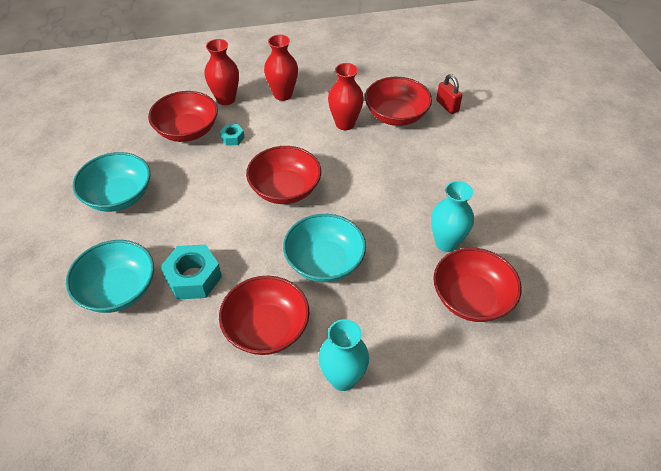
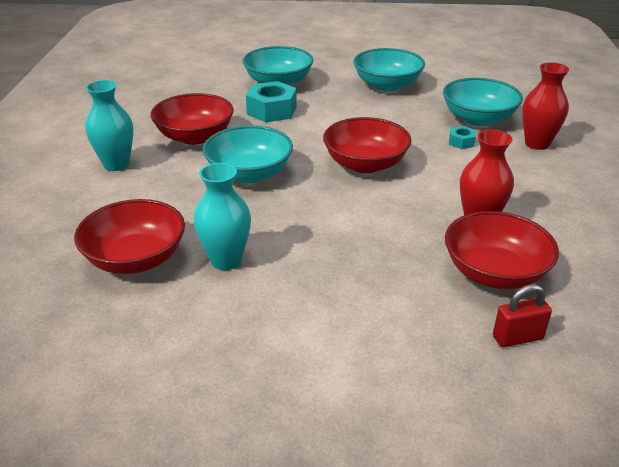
camera: 105 degrees right, 15 degrees down
(187, 131) = (478, 119): red bowl -> turquoise bowl
(283, 95) = (547, 182): red vase -> none

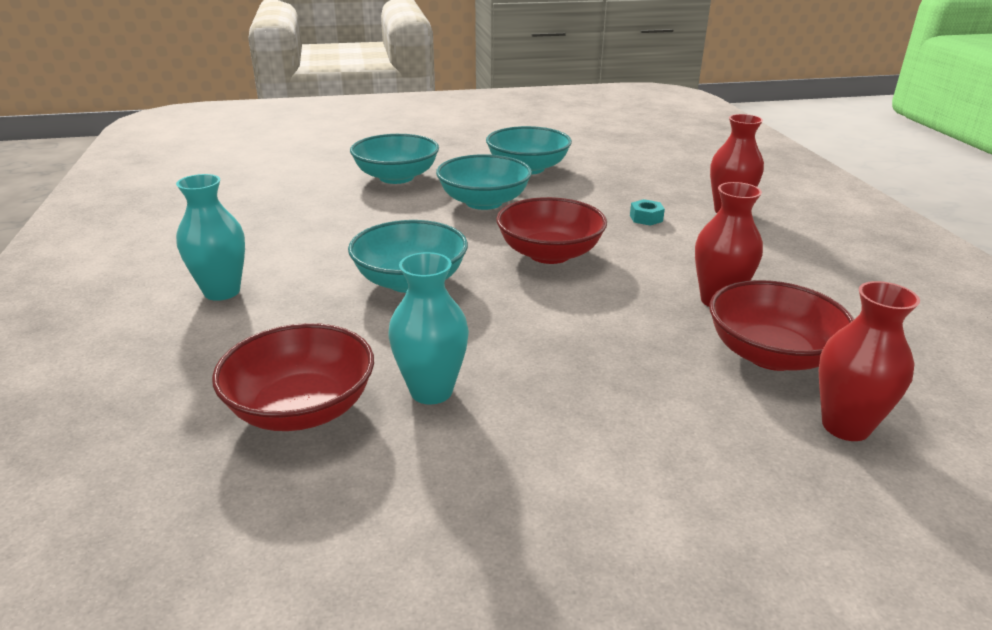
camera: 15 degrees left, 5 degrees down
(195, 136) = (317, 246): red bowl -> none
(272, 110) = (403, 207): turquoise nut -> none
(478, 119) = (650, 193): turquoise bowl -> turquoise bowl (484, 202)
(517, 337) = (845, 426): red padlock -> red vase

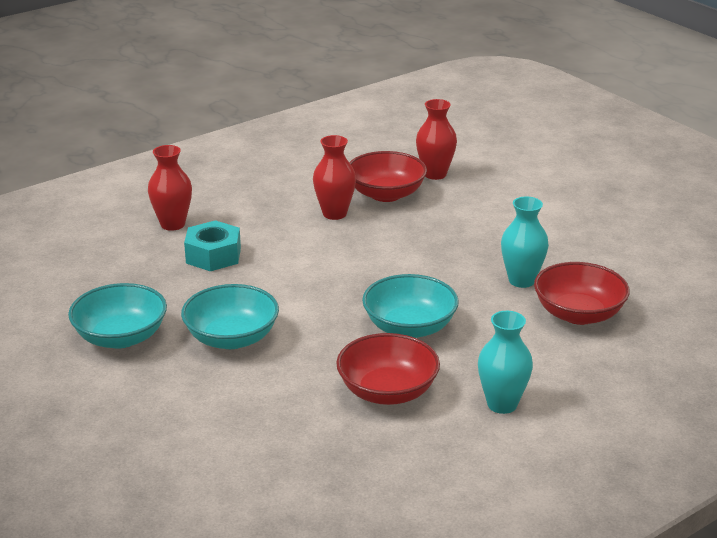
camera: 115 degrees left, 0 degrees up
(396, 177) = (198, 410): turquoise bowl -> none
(549, 254) = (315, 283): red bowl -> red bowl (387, 391)
(646, 218) = (213, 255): turquoise nut -> turquoise nut, size x1.97

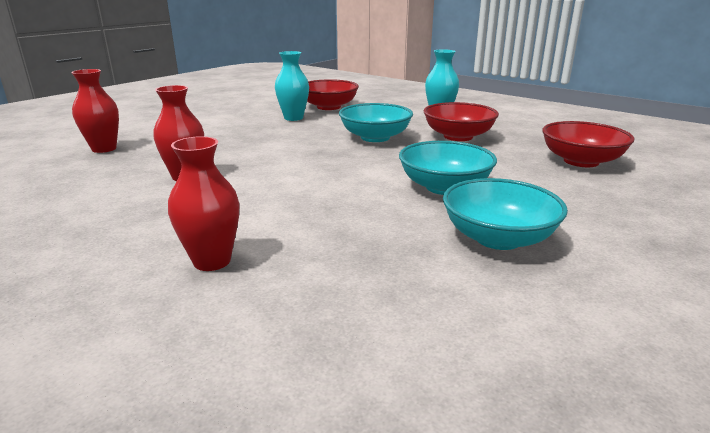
camera: 105 degrees left, 5 degrees down
(213, 255) = (292, 220): turquoise nut -> none
(386, 194) = (143, 161): red bowl -> red bowl (581, 161)

